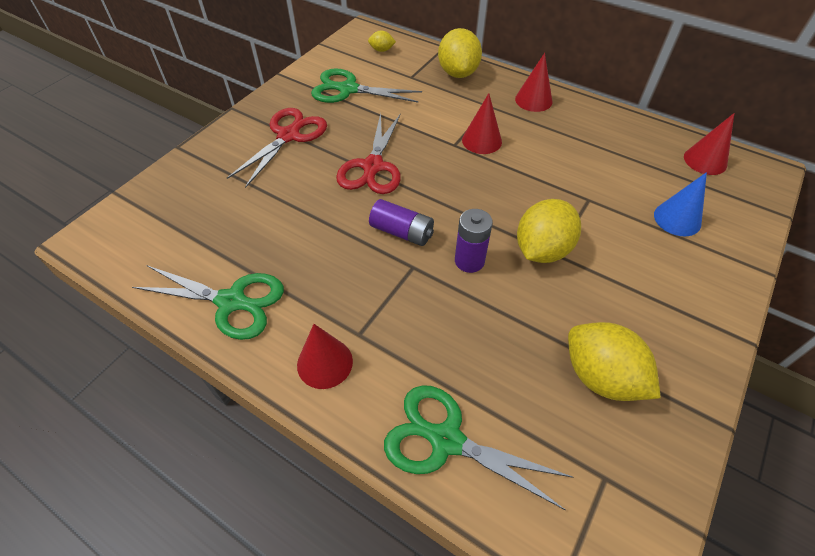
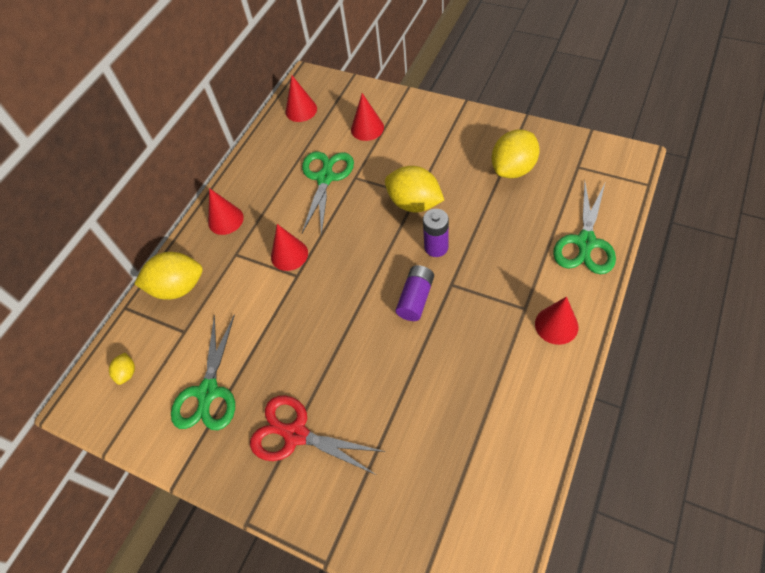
camera: 90 degrees left, 5 degrees up
(231, 301) = (523, 413): green scissors -> green scissors (325, 178)
(373, 166) = (336, 338): red scissors -> none
(677, 219) = (367, 128): blue cone -> red cone

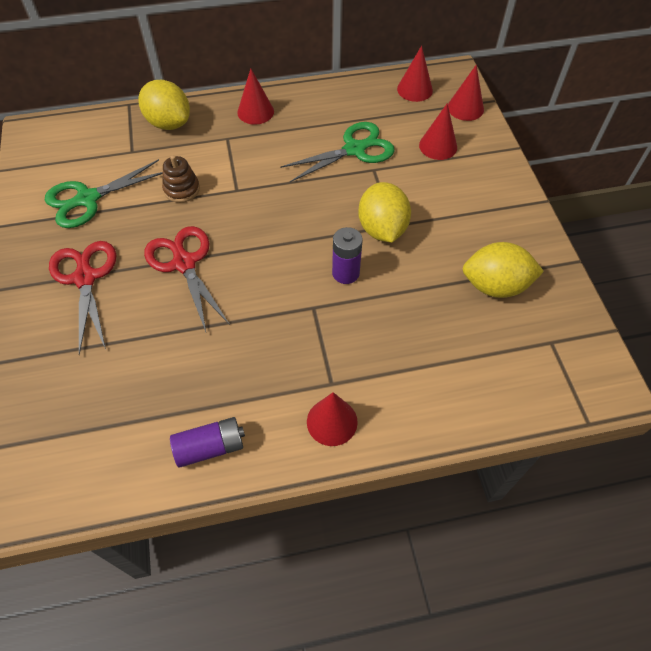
camera: 45 degrees right, 0 degrees up
(127, 373) = (73, 141): yellow lemon -> none
(261, 314) = (182, 189): none -> brown stacking toy
(289, 254) = (253, 172): red cone -> red cone (465, 108)
(341, 350) = (184, 263): none -> red scissors
(415, 298) = (276, 288): purple battery -> purple battery (210, 447)
(585, 242) = (456, 398): green scissors -> none

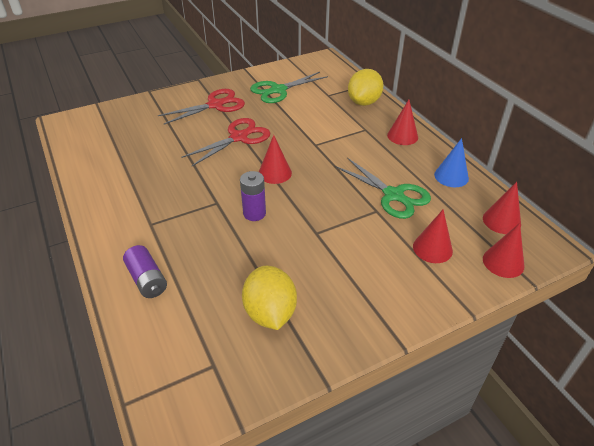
camera: 75 degrees right, 15 degrees down
(88, 199) = (278, 90): green scissors -> green scissors turned 75 degrees counterclockwise
(182, 189) = (304, 122): brown stacking toy -> none
(210, 447) = (98, 179): purple battery -> purple battery (147, 280)
(332, 421) = (118, 230): red cone -> red cone (275, 173)
(340, 99) = (451, 176): none -> blue cone
(382, 229) = (309, 226): yellow lemon -> none

